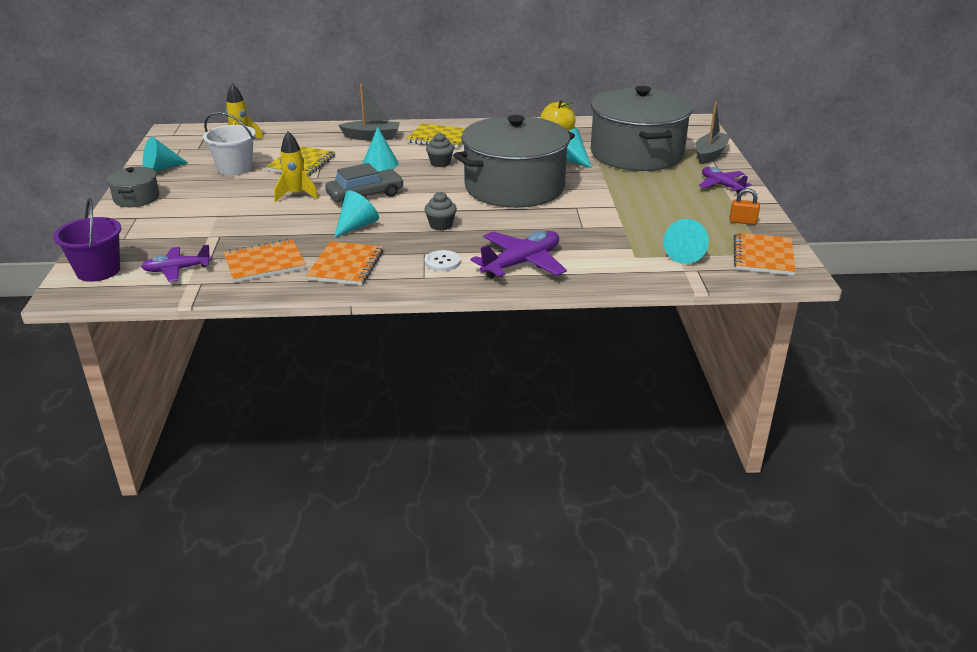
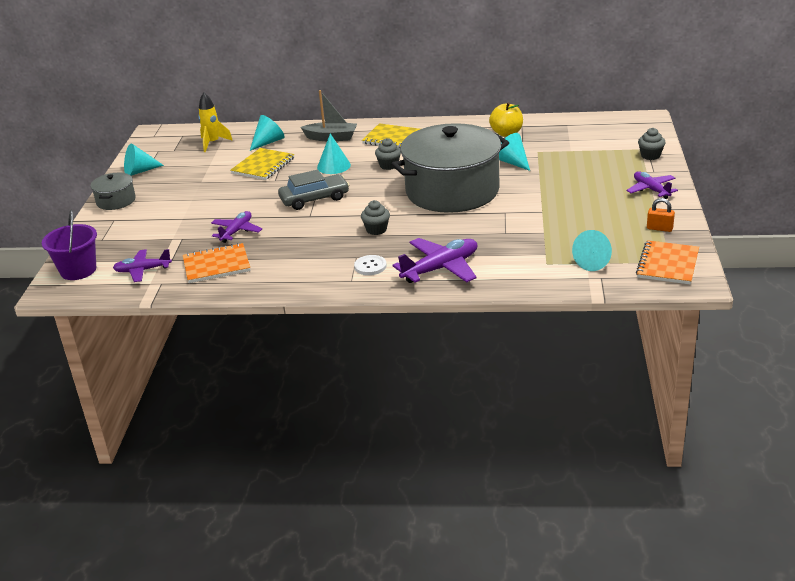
camera: 10 degrees right, 0 degrees up
(235, 168) = (203, 171): white bucket -> none
(282, 228) = (236, 231): none -> purple plane
(296, 195) = (253, 198): yellow rocket -> none
(346, 265) = (285, 268): orange notebook -> none
(356, 226) = (301, 230): turquoise cone -> turquoise cone (268, 142)
(636, 154) = (578, 155): grey pot -> none
(710, 154) = (650, 156): grey boat -> grey cupcake

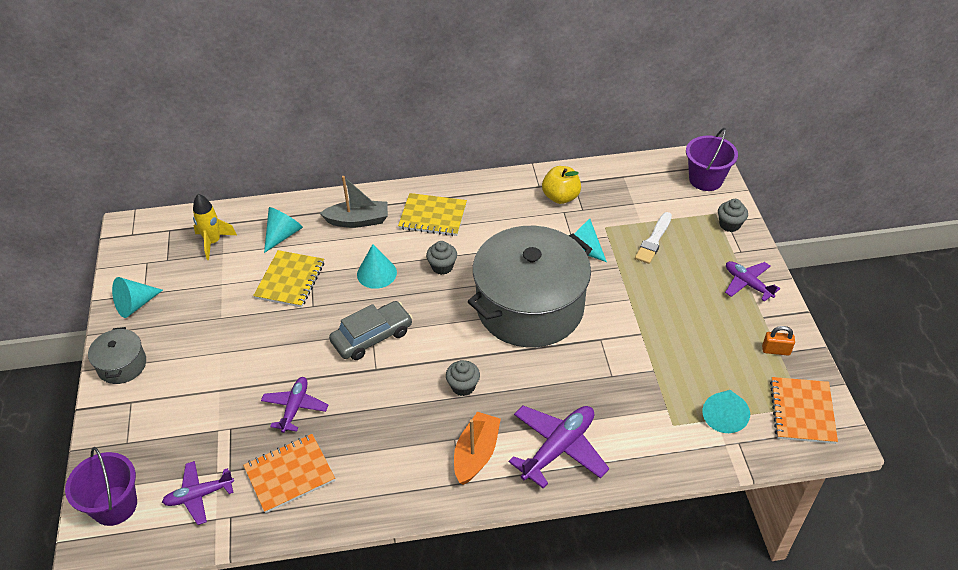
camera: 15 degrees left, 15 degrees up
(370, 266) = (476, 454): white button -> orange boat
(577, 161) = (653, 240): none -> white brush
(640, 129) = (705, 179): none -> purple bucket

